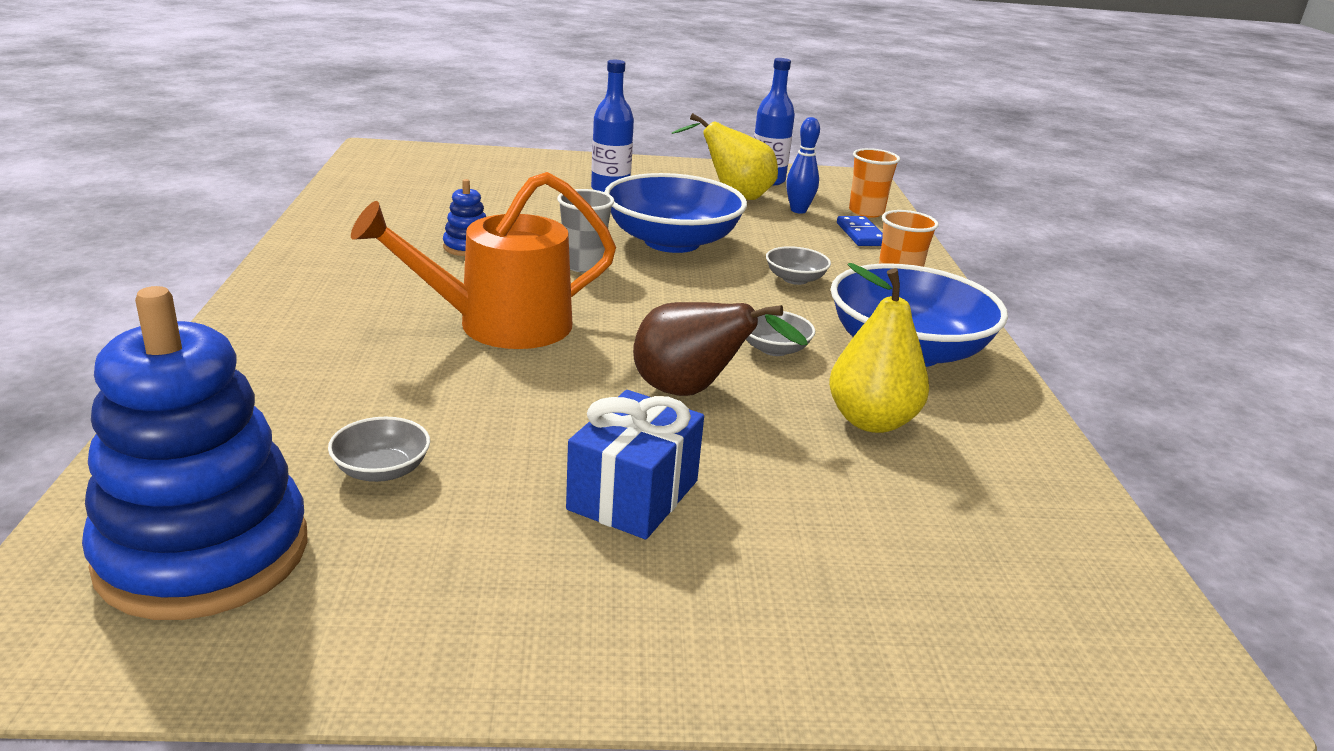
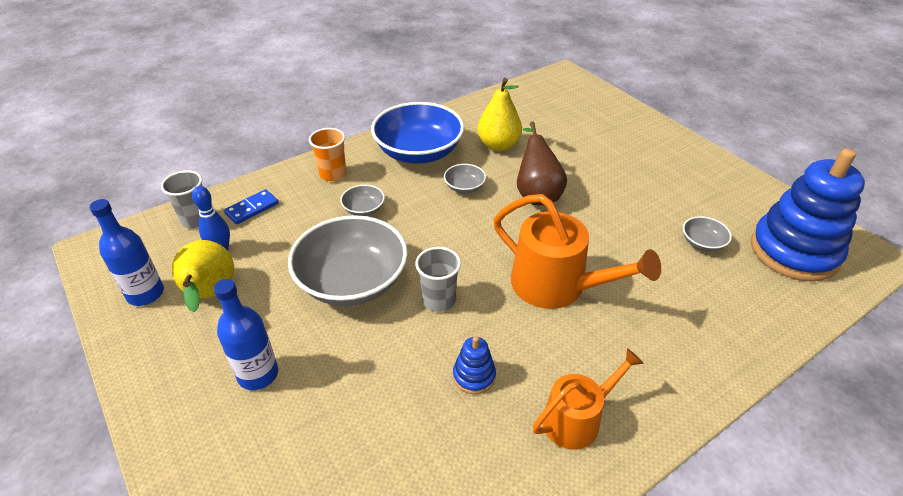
camera: 120 degrees left, 15 degrees up
(345, 264) = (577, 419): none -> orange watering can
(633, 495) = (623, 178): blue gift -> none
(672, 242) = (352, 281): blue bowl -> grey bowl
(866, 212) = (196, 219): orange cup -> grey cup

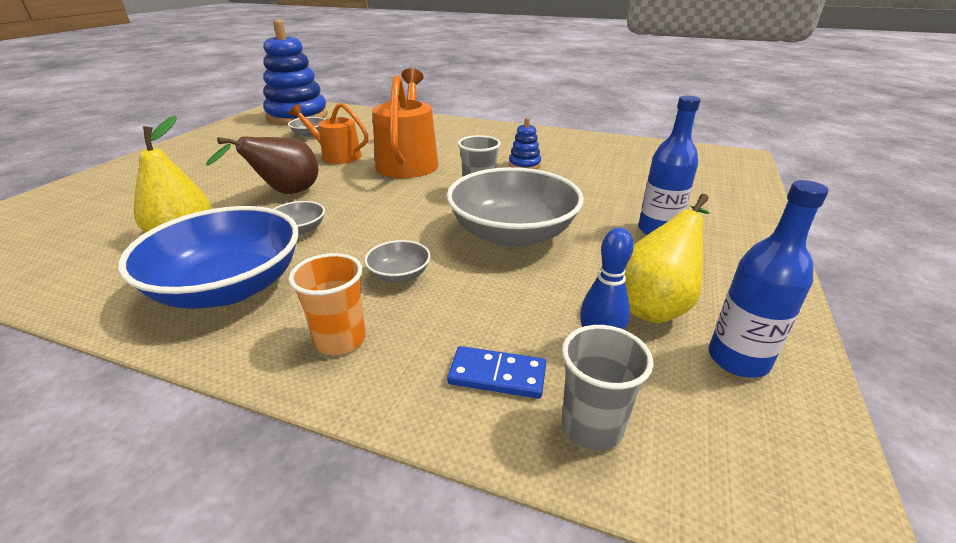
camera: 125 degrees left, 10 degrees down
(577, 419) = (508, 138): orange watering can -> orange watering can (337, 156)

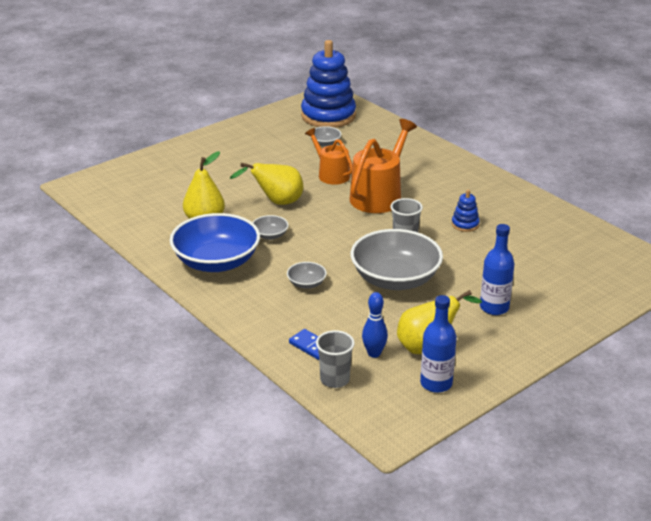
camera: 30 degrees right, 0 degrees up
(285, 193) = (276, 202): brown pear -> yellow pear
(340, 339) = (255, 307): orange cup -> none

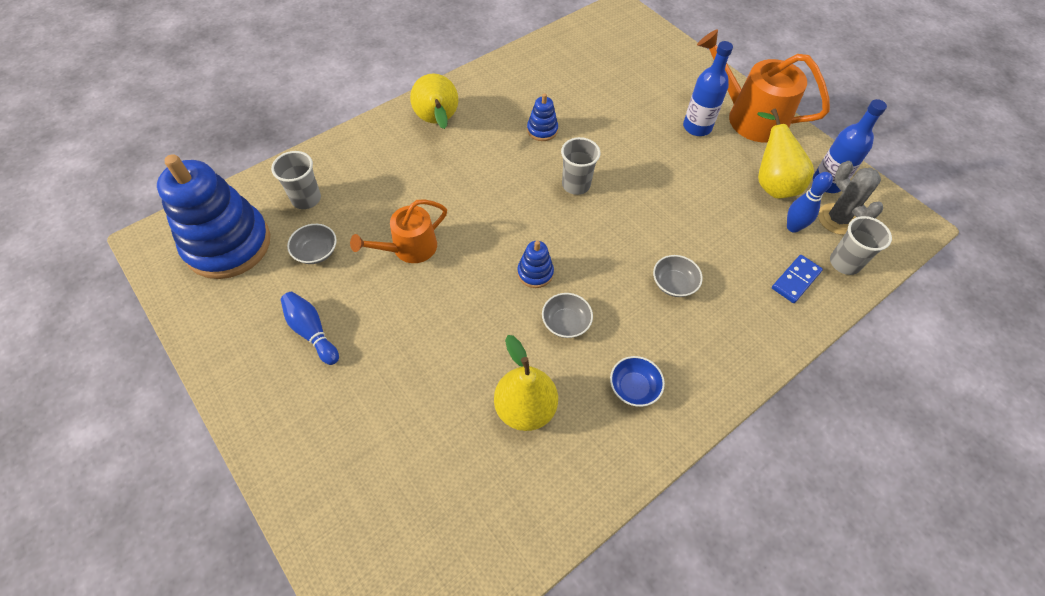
camera: 90 degrees left, 25 degrees up
(216, 262) = (634, 387): blue bowl -> blue bowl, size x0.43
(263, 148) = (312, 331): none -> blue bowling pin
(276, 202) = (479, 315): yellow pear -> yellow pear (438, 122)
(313, 223) = (535, 273): none -> blue stacking toy
(370, 135) = (306, 199): none -> grey cup
(379, 196) = (472, 201): orange watering can -> orange watering can (750, 117)
(388, 383) = (837, 219): none -> grey cactus
(395, 279) = (655, 199): grey bowl -> none

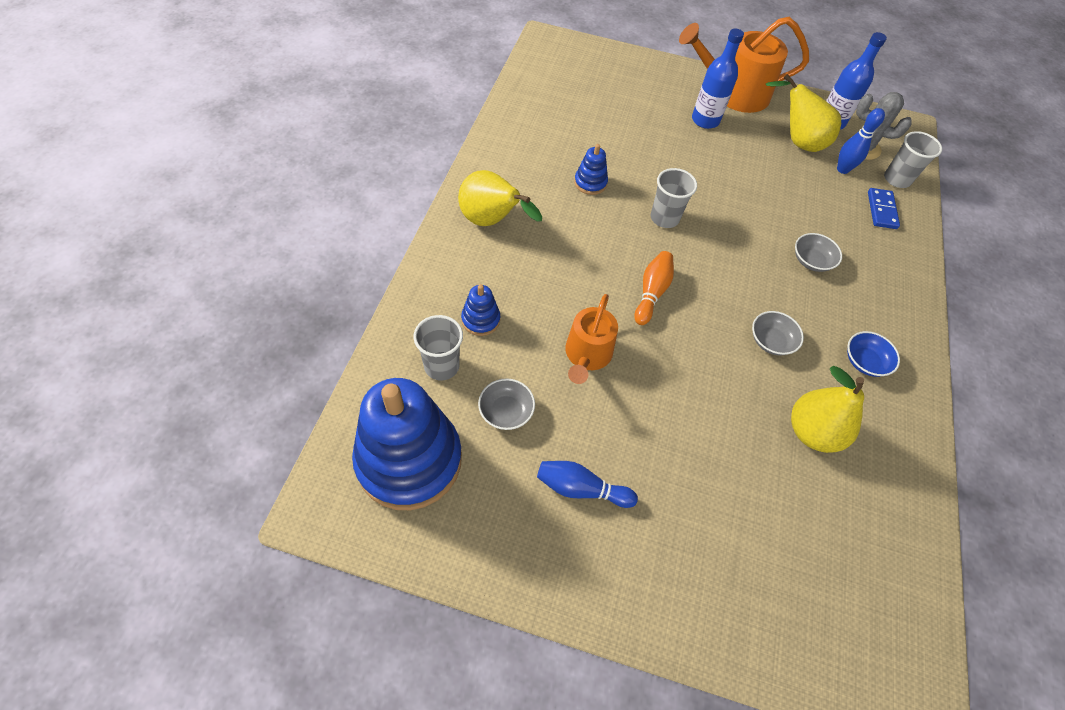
camera: 40 degrees left, 0 degrees up
(505, 233) = (651, 292): none -> orange bowling pin
(535, 273) = (709, 313): blue stacking toy -> blue stacking toy (480, 320)

